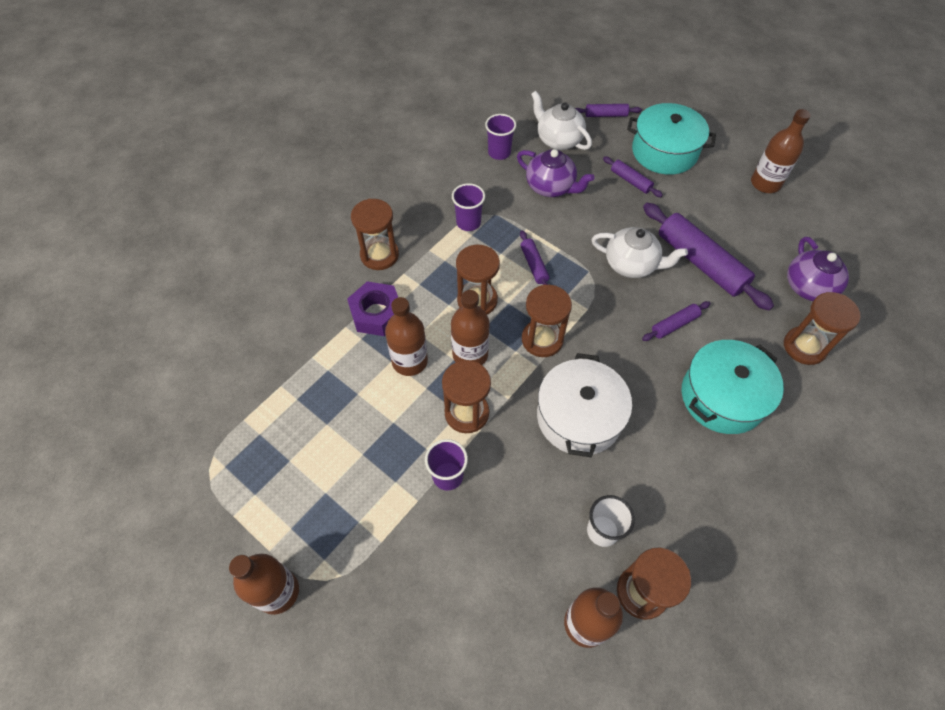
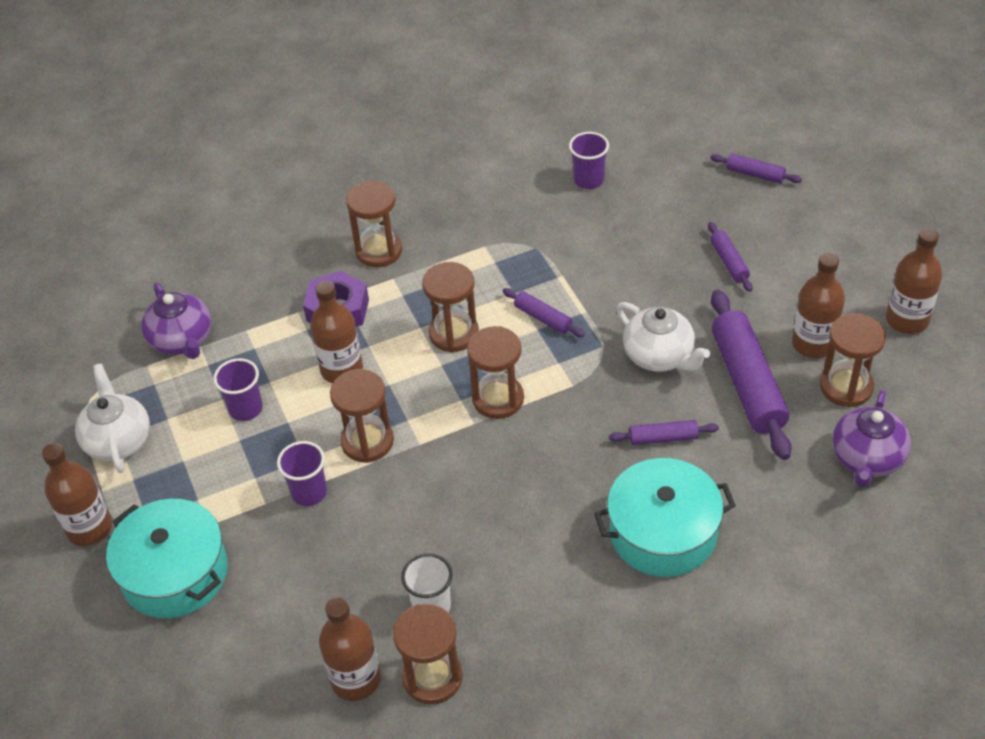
camera: 30 degrees right, 10 degrees down
(468, 222) = (499, 248): purple cup -> purple cup (246, 409)
(470, 354) = (409, 386): brown bottle -> brown bottle (813, 344)
(534, 265) = (543, 318): purple rolling pin -> purple rolling pin turned 60 degrees counterclockwise
(551, 187) = (624, 238): purple teapot -> purple teapot (182, 340)
(558, 139) = (672, 186): white teapot -> white teapot (118, 440)
(579, 417) = (484, 490): white pot -> none
(664, 152) = (799, 241): turquoise pot -> turquoise pot (175, 573)
(804, 347) = (807, 519): brown hourglass -> brown hourglass (846, 387)

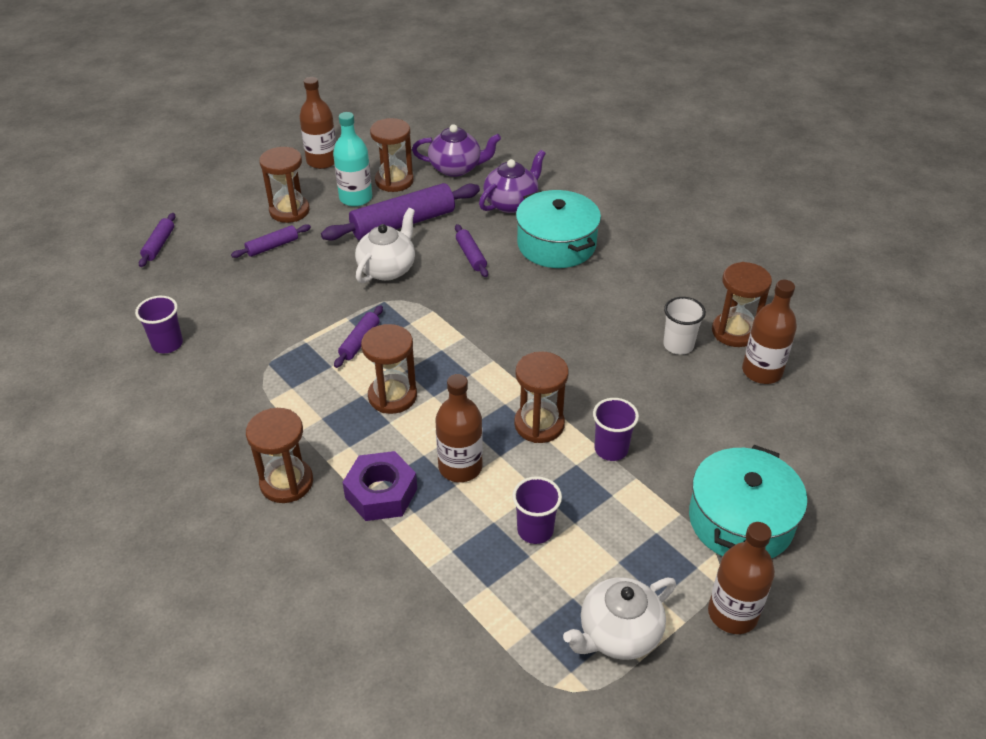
camera: 110 degrees left, 5 degrees down
(182, 340) = (459, 626): purple teapot -> purple teapot (511, 203)
(498, 399) = (462, 351): brown hourglass -> brown hourglass (289, 211)
(813, 344) = (355, 198): brown bottle -> turquoise bottle

